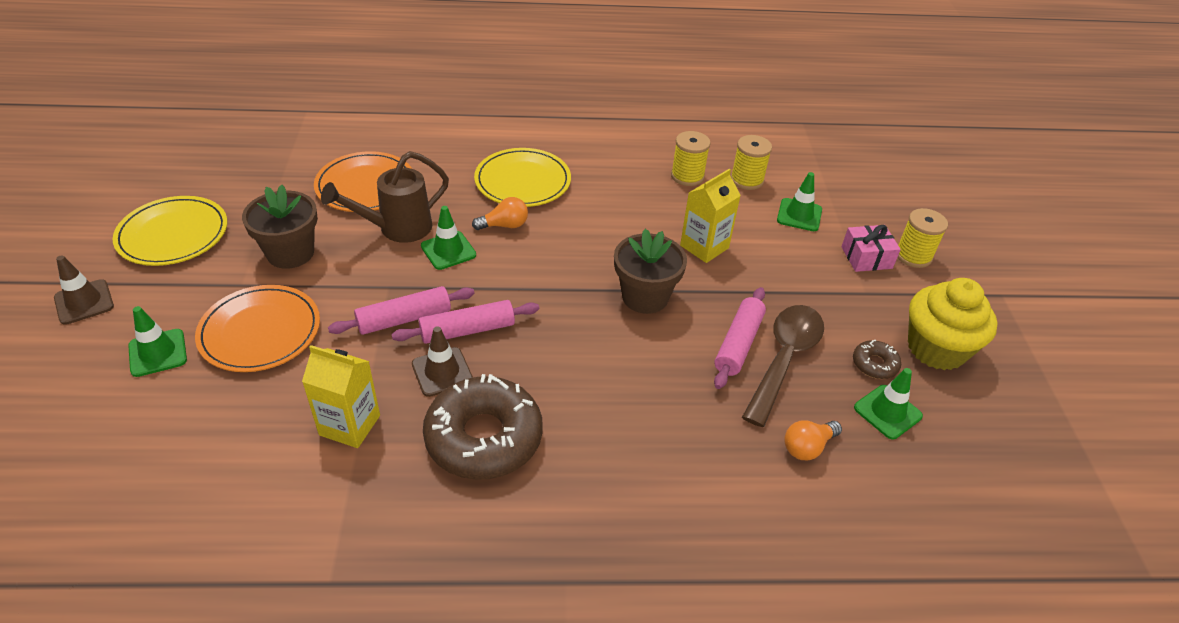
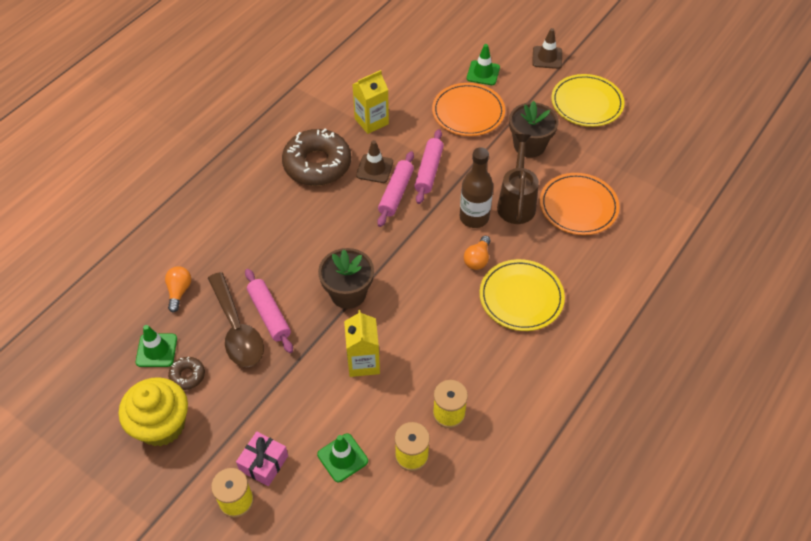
camera: 130 degrees right, 10 degrees up
(448, 250) = (474, 217): green traffic cone -> brown bottle

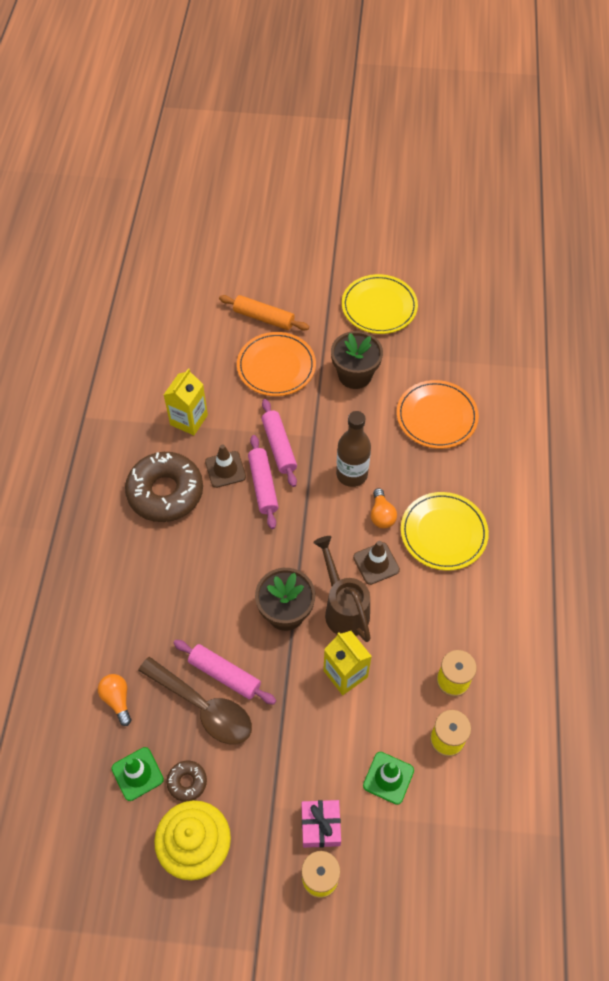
camera: 30 degrees left, 5 degrees up
(483, 73) = (264, 318): green traffic cone -> orange rolling pin
(516, 202) = (380, 439): brown watering can -> brown watering can (343, 608)
(547, 57) = (313, 274): brown traffic cone -> brown traffic cone (376, 563)

